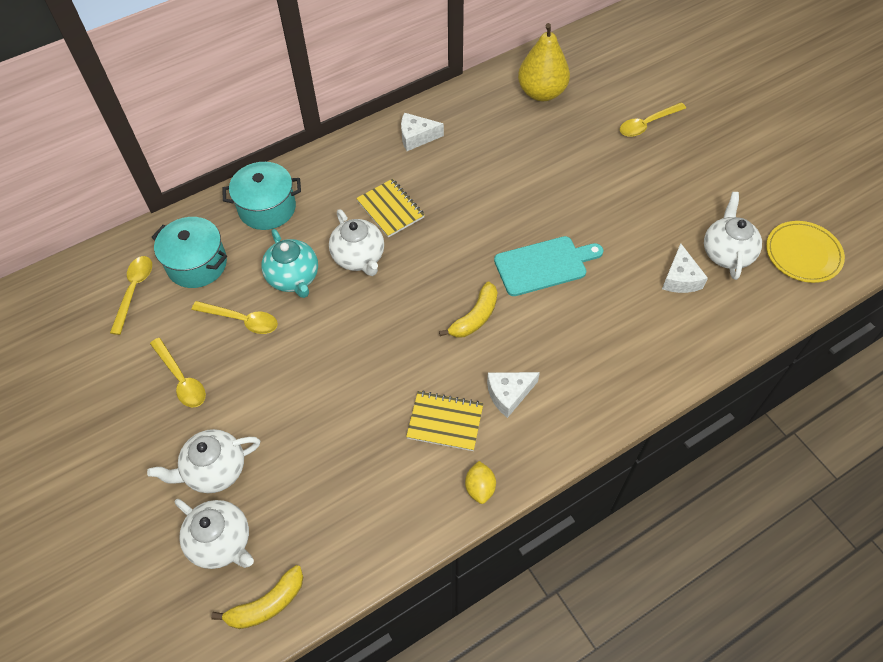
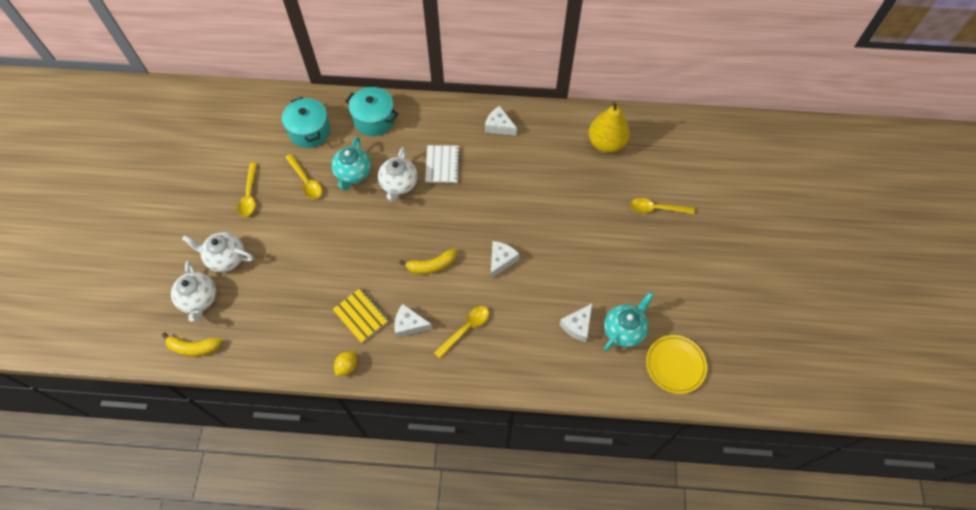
camera: 35 degrees right, 5 degrees up
(134, 291) = (266, 126): yellow spoon -> yellow spoon (465, 329)
(390, 209) = (442, 165): yellow notebook -> white notebook
(544, 265) = (501, 260): turquoise cutting board -> white cheese
(726, 253) = (624, 330): white teapot -> turquoise teapot

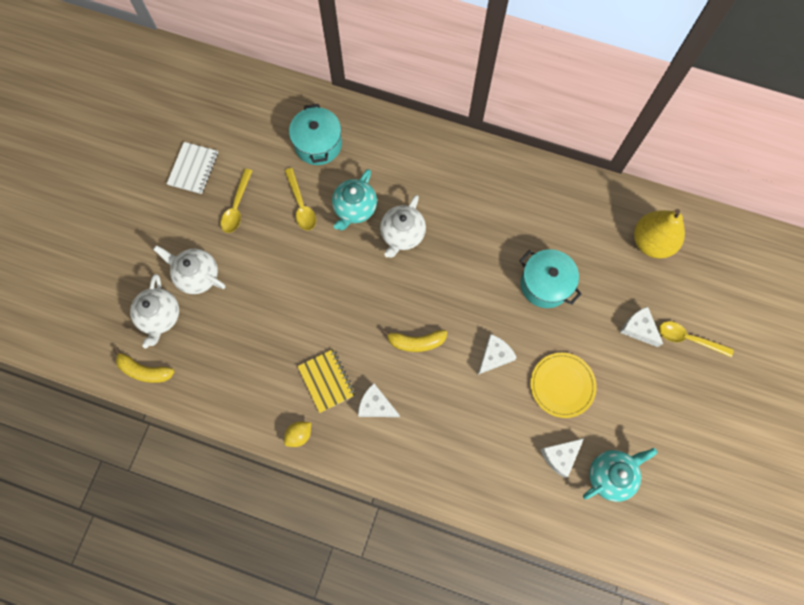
camera: 15 degrees right, 10 degrees up
(374, 120) = (393, 147): turquoise pot -> turquoise pot (545, 284)
(442, 165) = (456, 223): white notebook -> white notebook (193, 169)
(465, 329) = (435, 427): yellow spoon -> none
(499, 126) = (532, 190): white cheese -> white cheese (638, 328)
(675, 365) = (657, 532): yellow plate -> yellow plate (562, 385)

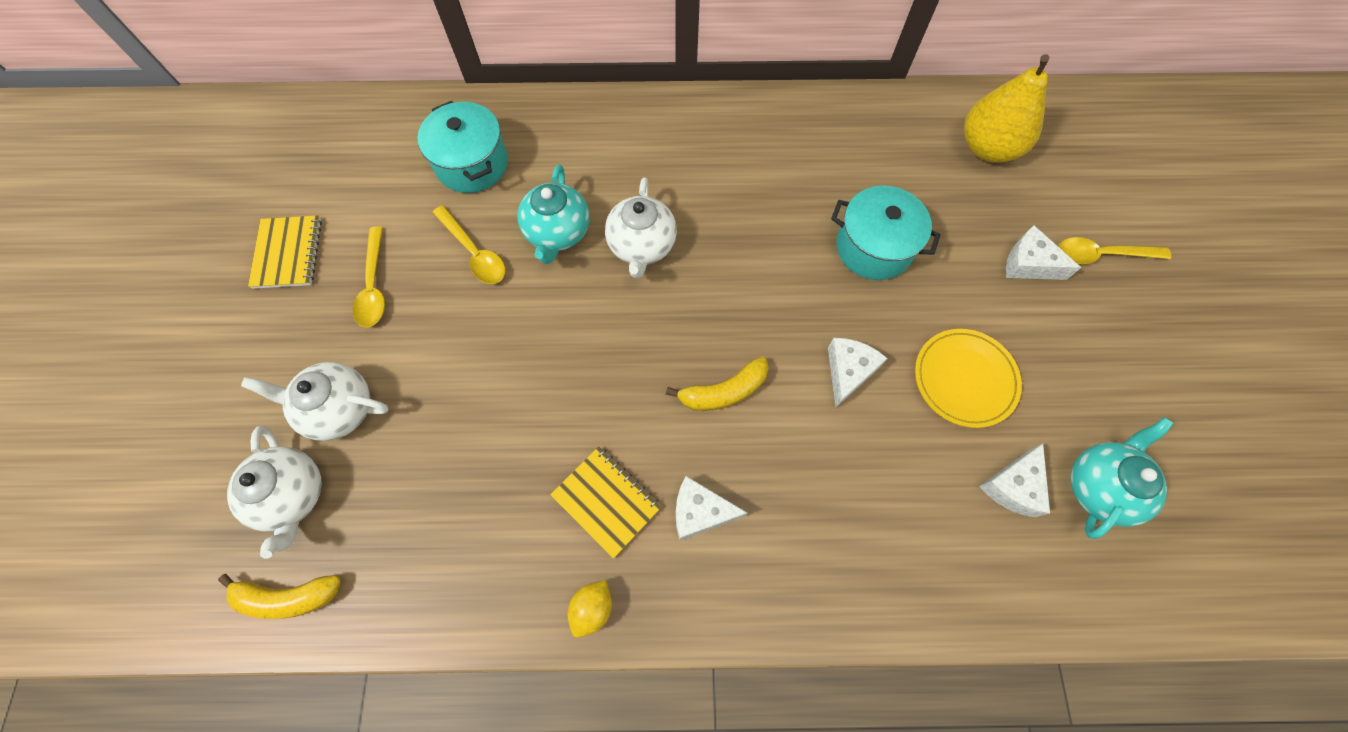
camera: 20 degrees left, 5 degrees down
(193, 169) = (288, 253): white notebook -> yellow notebook

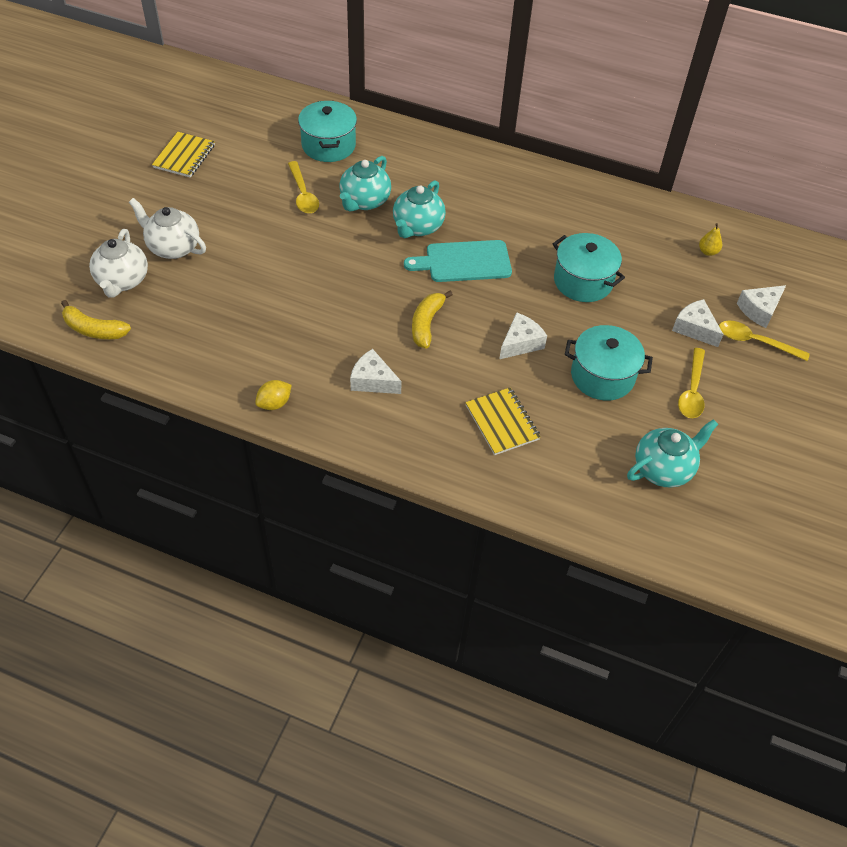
camera: 20 degrees right, 15 degrees down
(374, 286) = (229, 191): yellow spoon -> yellow spoon (692, 391)
(606, 501) = (315, 353): yellow notebook -> yellow notebook (502, 422)
(641, 246) = (417, 227): white teapot -> turquoise teapot
(722, 276) = (464, 262): none -> turquoise cutting board
(723, 391) = (426, 324): yellow banana -> yellow banana turned 105 degrees clockwise
(964, 379) = (602, 376): yellow plate -> turquoise pot
(987, 148) = (708, 252): yellow pear -> yellow pear, size x0.41
(1013, 486) = (599, 445): white cheese -> white cheese (759, 310)

